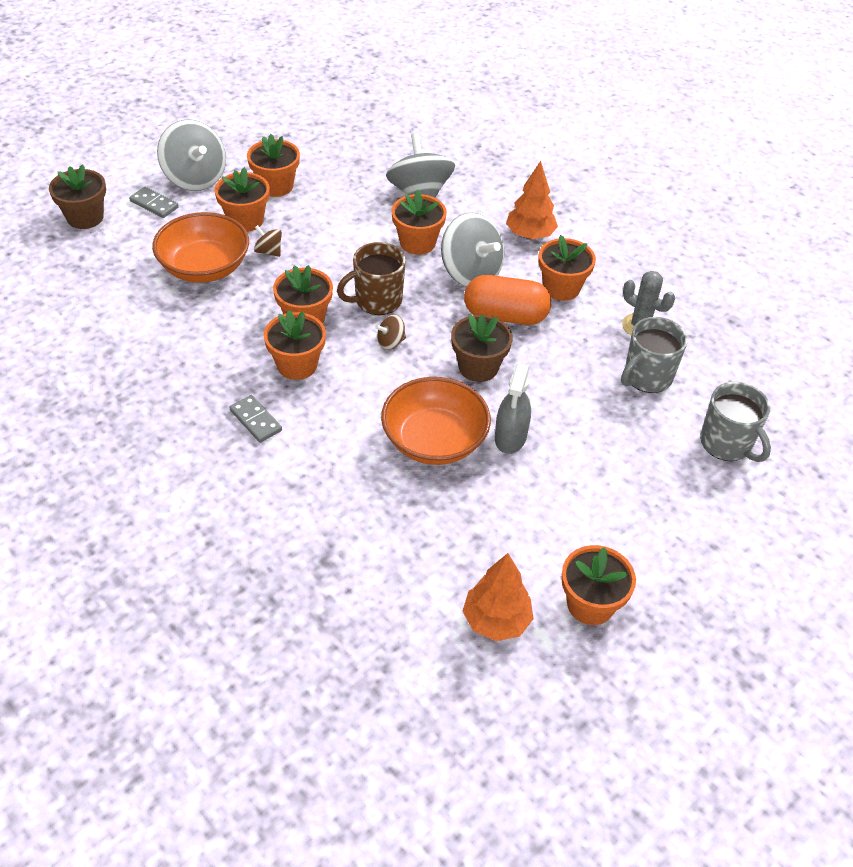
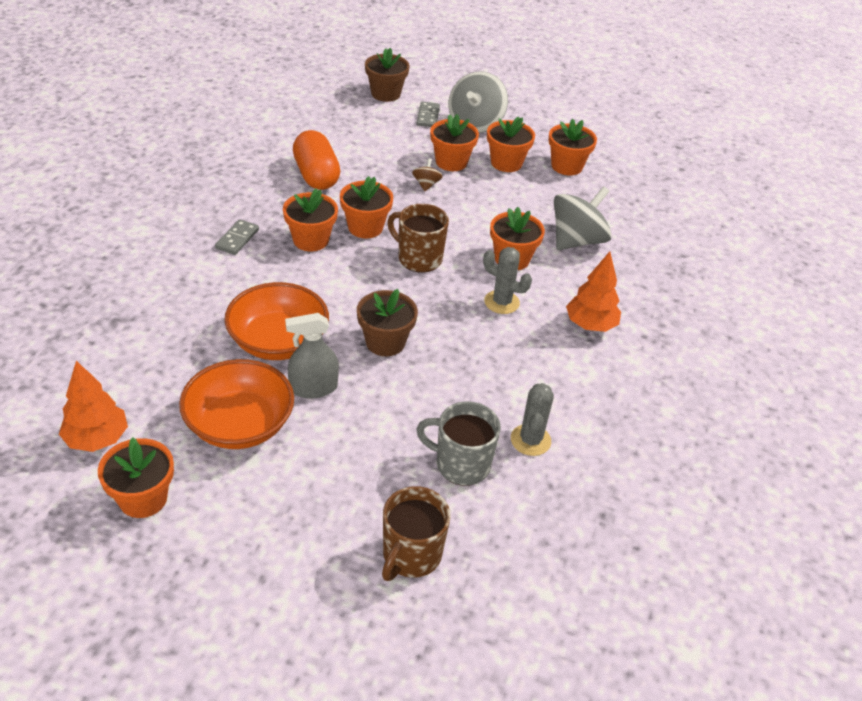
camera: 60 degrees right, 5 degrees down
(204, 267) = (380, 161): orange bowl -> orange bowl (239, 425)
(390, 342) = (375, 281): brown spinning top -> none
(470, 273) = (501, 302): grey spinning top -> grey cactus
(505, 316) = (465, 340): orange capsule -> orange capsule (316, 175)
(561, 288) = (536, 367): orange flower pot -> orange flower pot (566, 166)
(726, 444) = (411, 555): grey mug -> brown mug

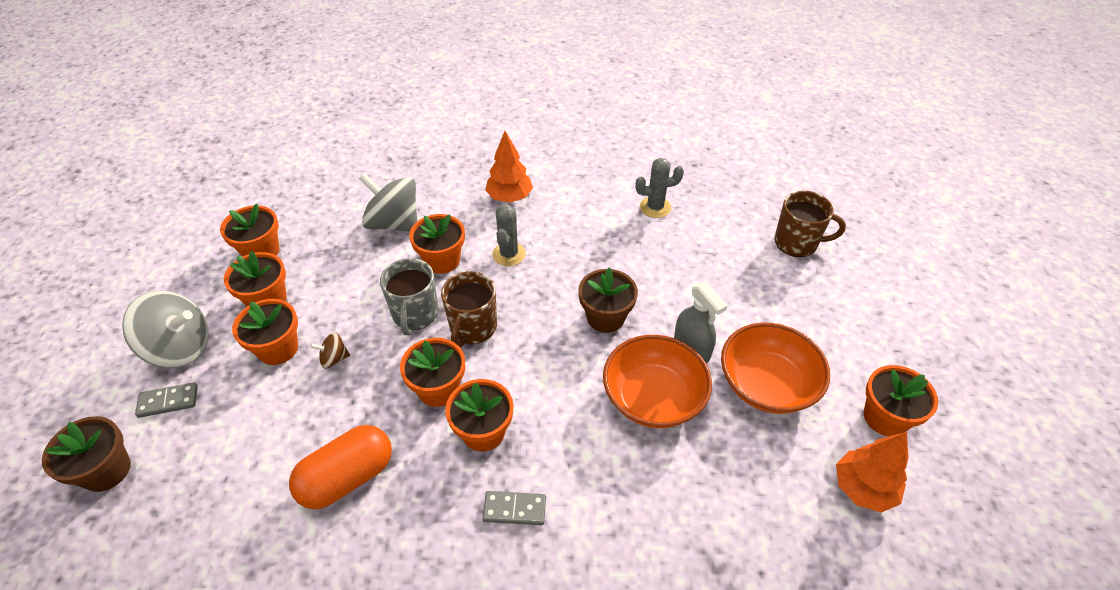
camera: 105 degrees left, 5 degrees up
(461, 464) = (703, 237): grey mug -> grey mug (415, 314)

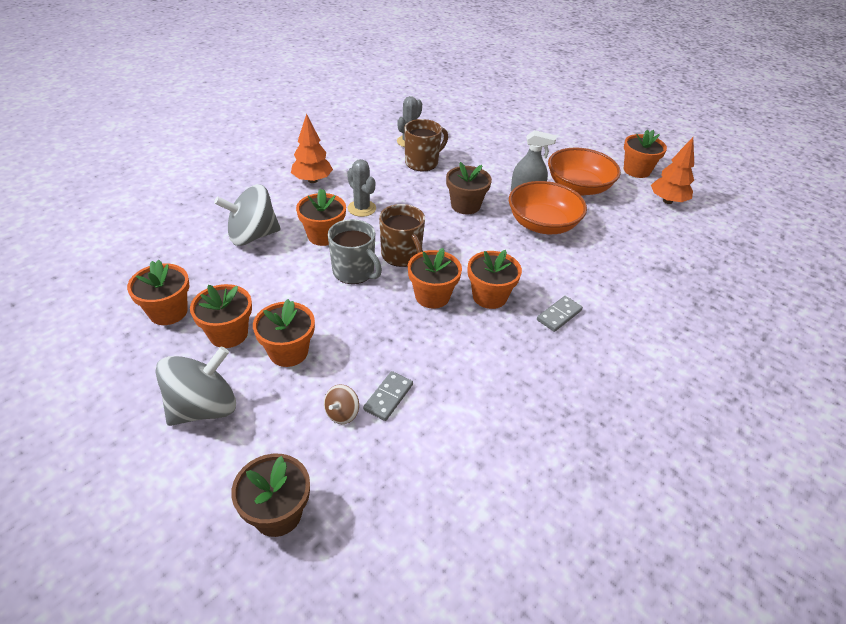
camera: 50 degrees left, 5 degrees down
(168, 401) = (254, 440): grey domino -> grey domino (388, 397)
(334, 359) = (340, 329): brown spinning top -> brown spinning top (342, 413)
(347, 478) = (453, 374): orange capsule -> none
(797, 243) = (502, 122): brown mug -> brown mug (422, 163)

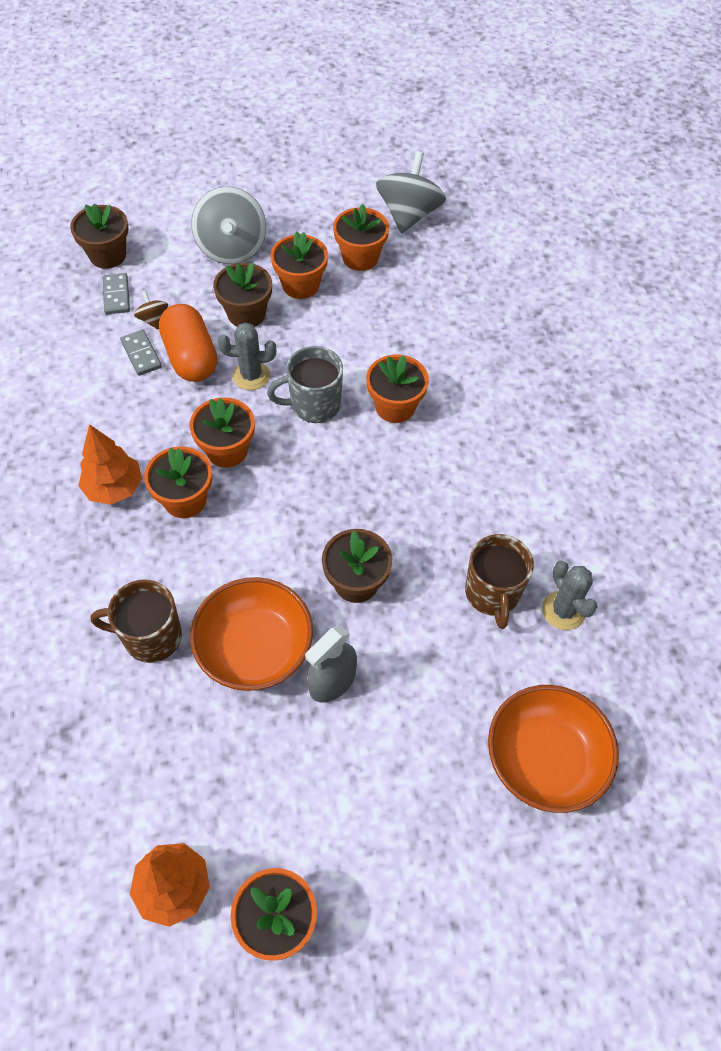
camera: 125 degrees right, 15 degrees up
(252, 236) = (436, 348): grey spinning top -> grey spinning top (409, 215)
(288, 352) = (246, 314): orange flower pot -> brown flower pot
(312, 180) = (519, 445): orange tree -> orange tree (114, 488)
(362, 208) = (424, 466): grey cactus -> grey cactus (251, 376)
(365, 362) = (191, 357): none -> orange capsule
(402, 256) = (309, 459): brown mug -> brown mug (151, 637)
(559, 315) = (107, 545): grey domino -> grey domino (116, 295)
(578, 187) = (298, 772): orange bowl -> orange bowl (544, 759)

